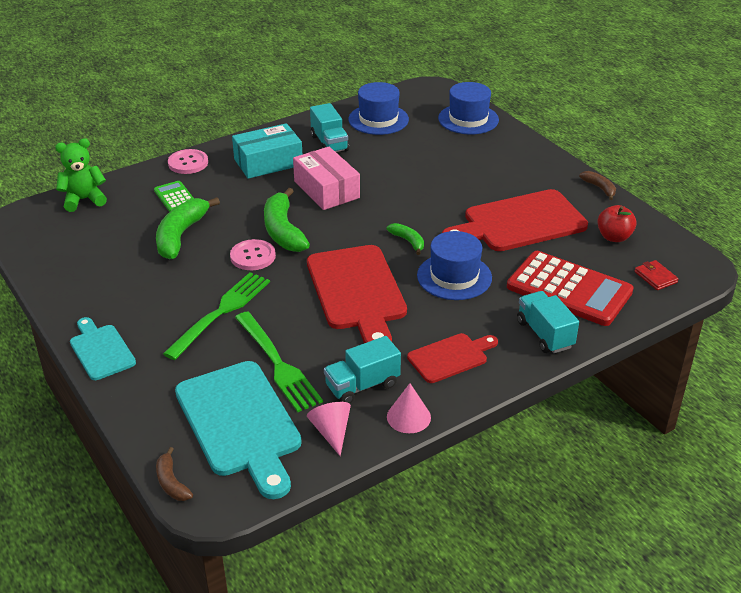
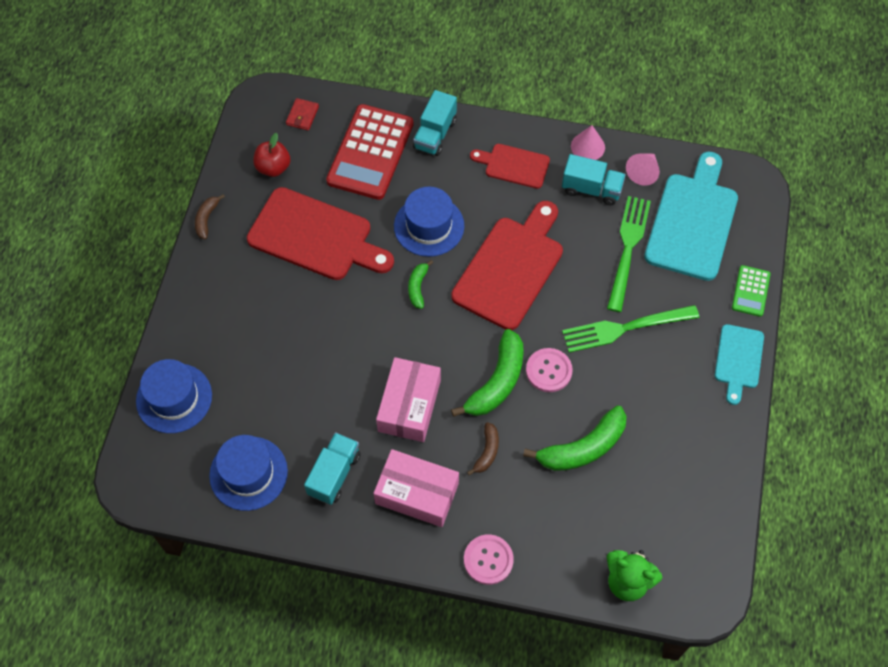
camera: 135 degrees left, 25 degrees up
(172, 482) = (766, 212): brown banana -> brown banana (487, 451)
(175, 198) = (545, 509): green calculator -> green calculator (750, 291)
(268, 162) = (417, 493): turquoise box -> pink box
(569, 289) = (370, 152): red calculator -> red calculator turned 150 degrees counterclockwise

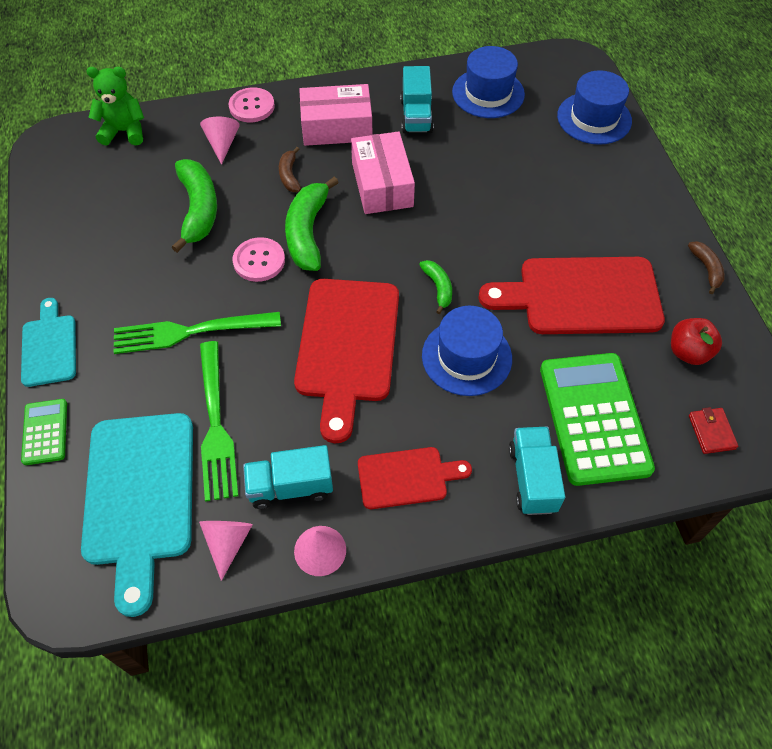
camera: 155 degrees right, 5 degrees down
(370, 152) = (594, 418): red calculator -> green calculator
(535, 519) = (222, 144): none -> pink cone
(583, 447) = (198, 209): green banana -> green banana turned 135 degrees clockwise
(625, 328) = (190, 332): green fork -> green fork turned 150 degrees counterclockwise

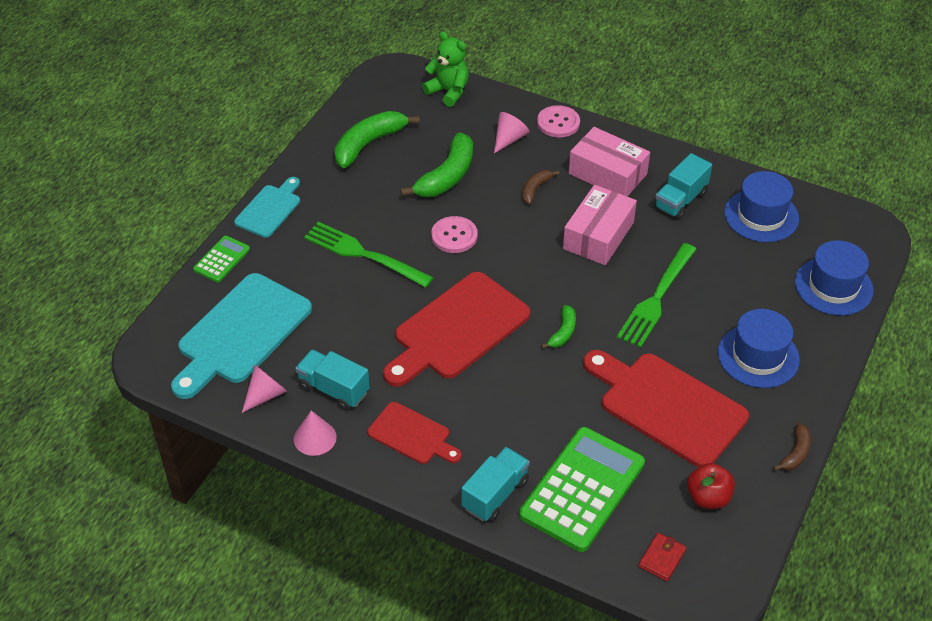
camera: 40 degrees right, 10 degrees down
(215, 424) = (324, 322): green fork -> green fork (656, 298)
(308, 233) = (507, 237): green banana -> green banana (368, 144)
(466, 357) = (533, 390): blue hat -> blue hat (758, 356)

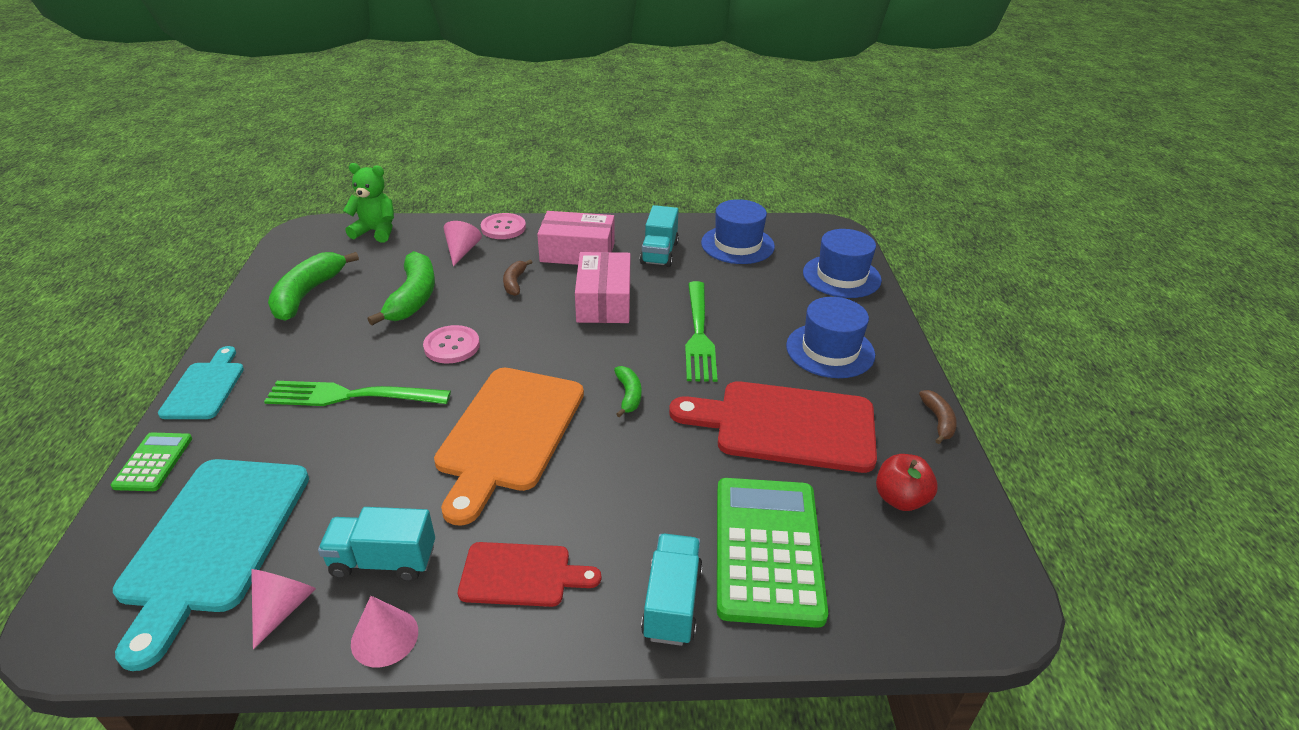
camera: 30 degrees left, 10 degrees down
(457, 329) = (509, 433): red cutting board -> orange cutting board
(662, 558) = (913, 589): red wallet -> none

